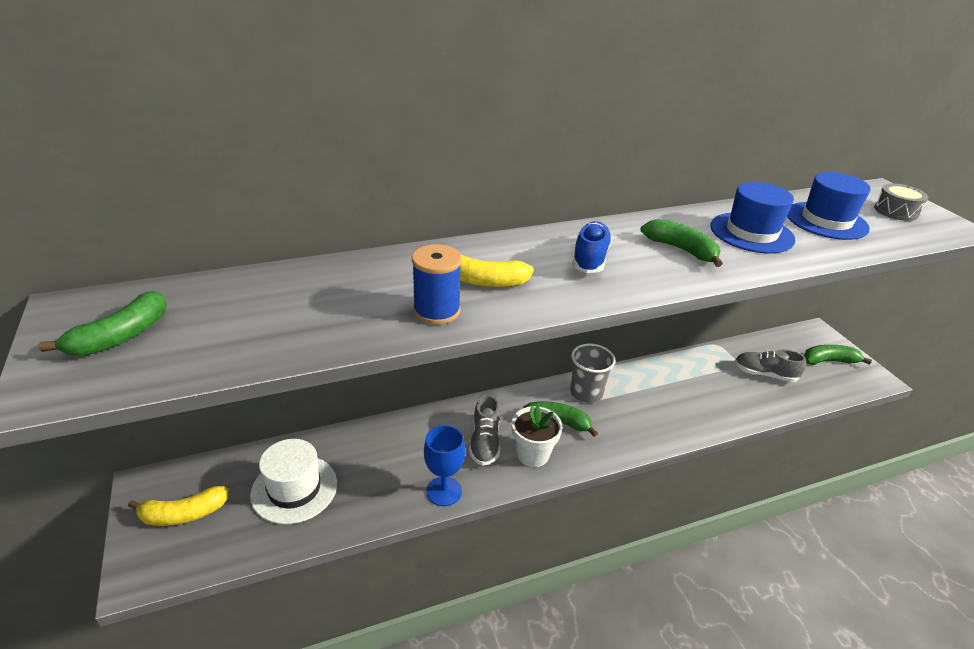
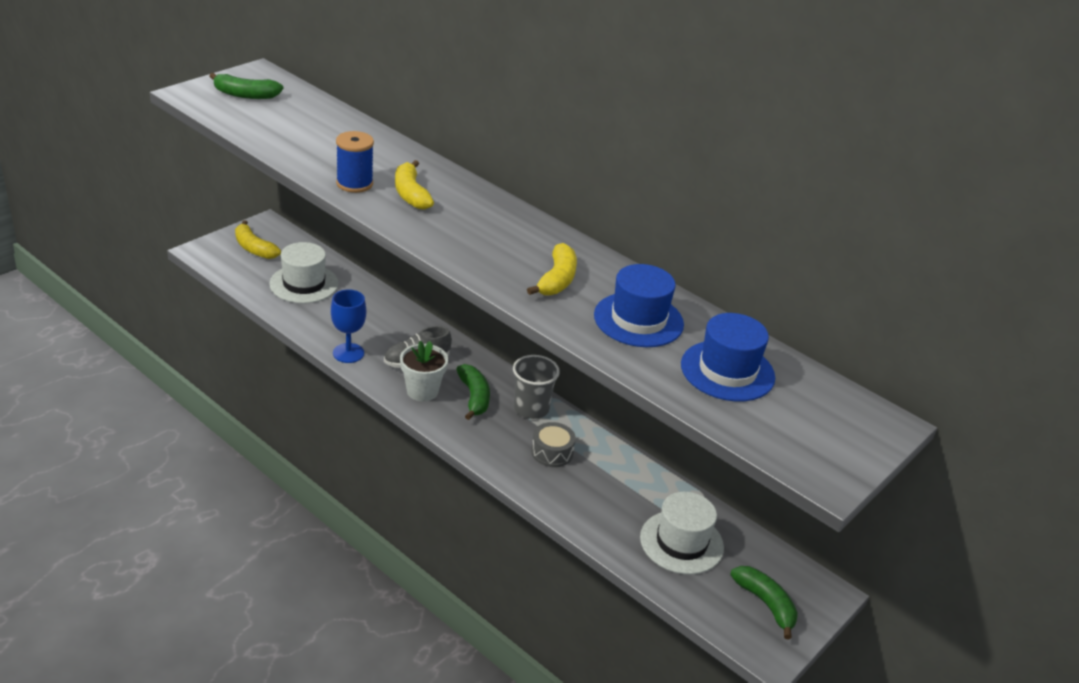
camera: 60 degrees right, 0 degrees up
(590, 258) = (492, 235): blue shoe -> none
(681, 249) = (557, 280): green banana -> yellow banana
(764, 374) = (681, 542): grey shoe -> white hat
(895, 211) = (821, 428): grey drum -> grey drum (552, 452)

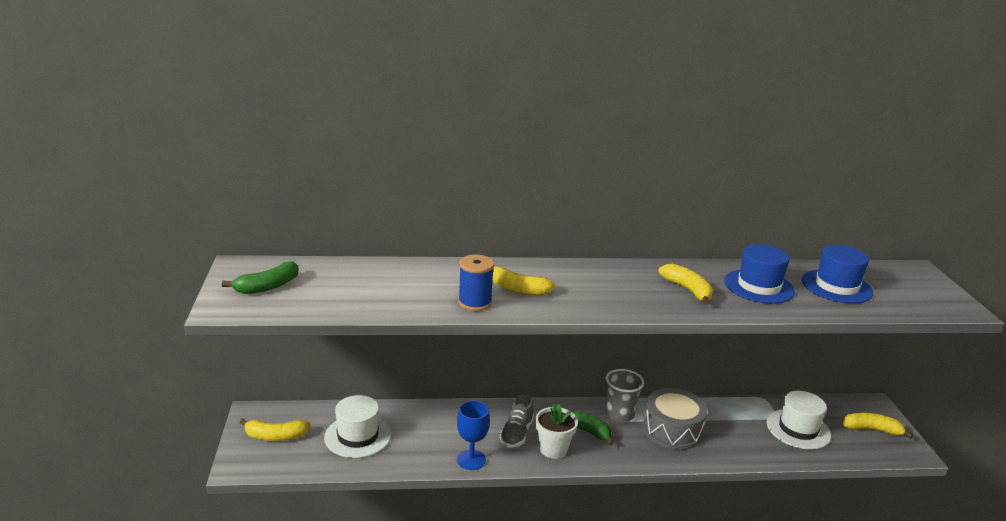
camera: 45 degrees left, 10 degrees down
(552, 452) = (672, 430): grey drum -> grey drum, size x1.73
(765, 604) = (871, 430): green banana -> yellow banana

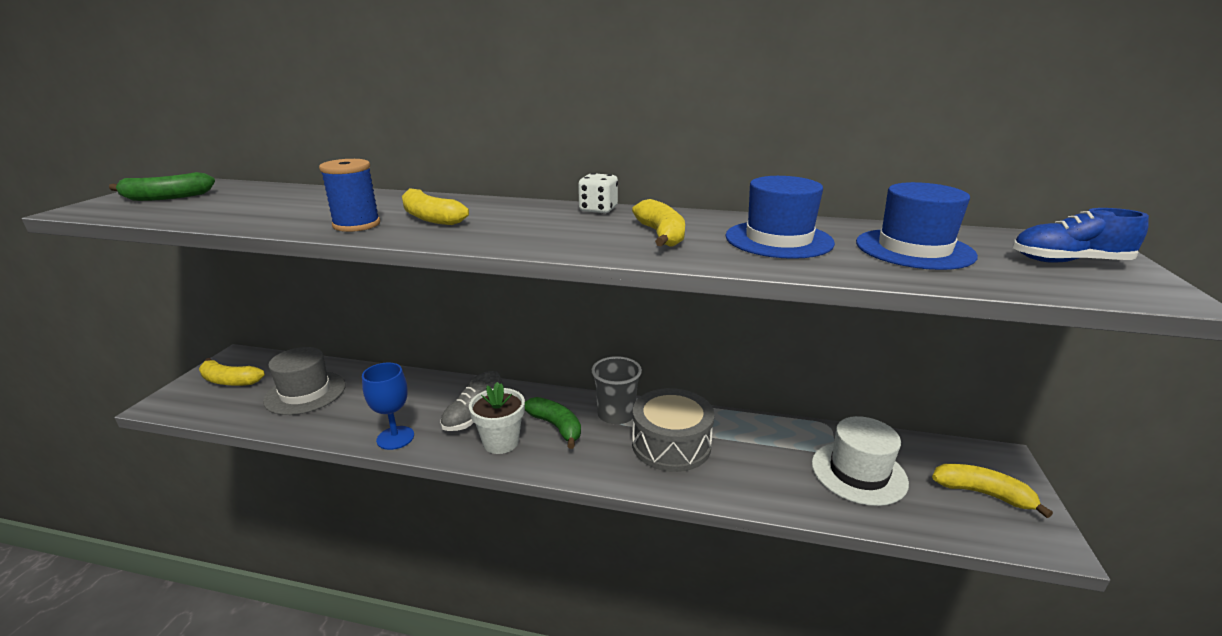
camera: 20 degrees right, 0 degrees up
(357, 436) = (305, 393): white hat -> grey hat
(622, 267) = (598, 209): none -> white dice
(916, 288) = (1068, 262): none -> blue shoe

